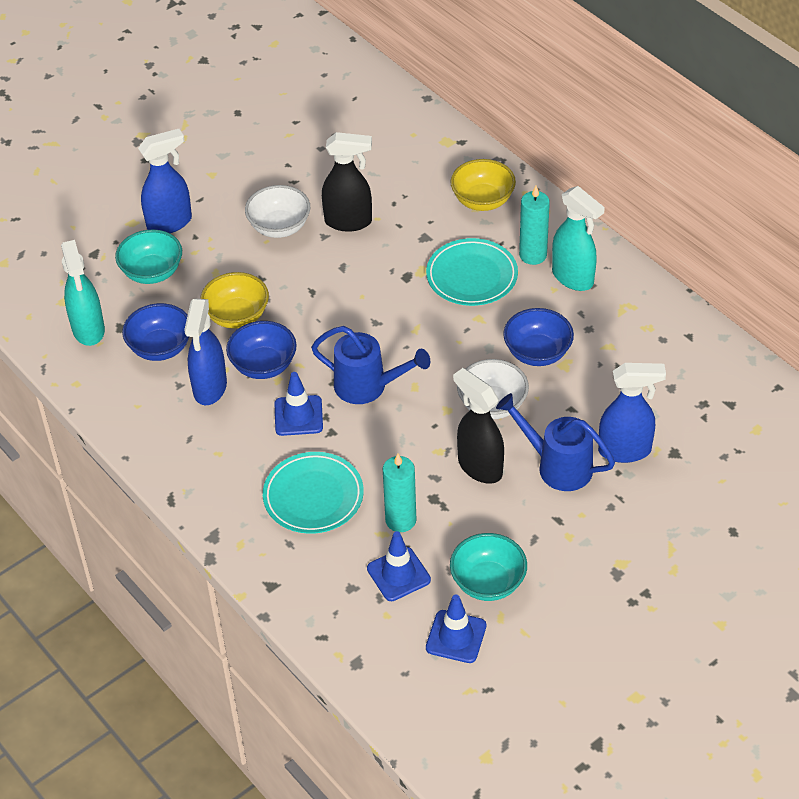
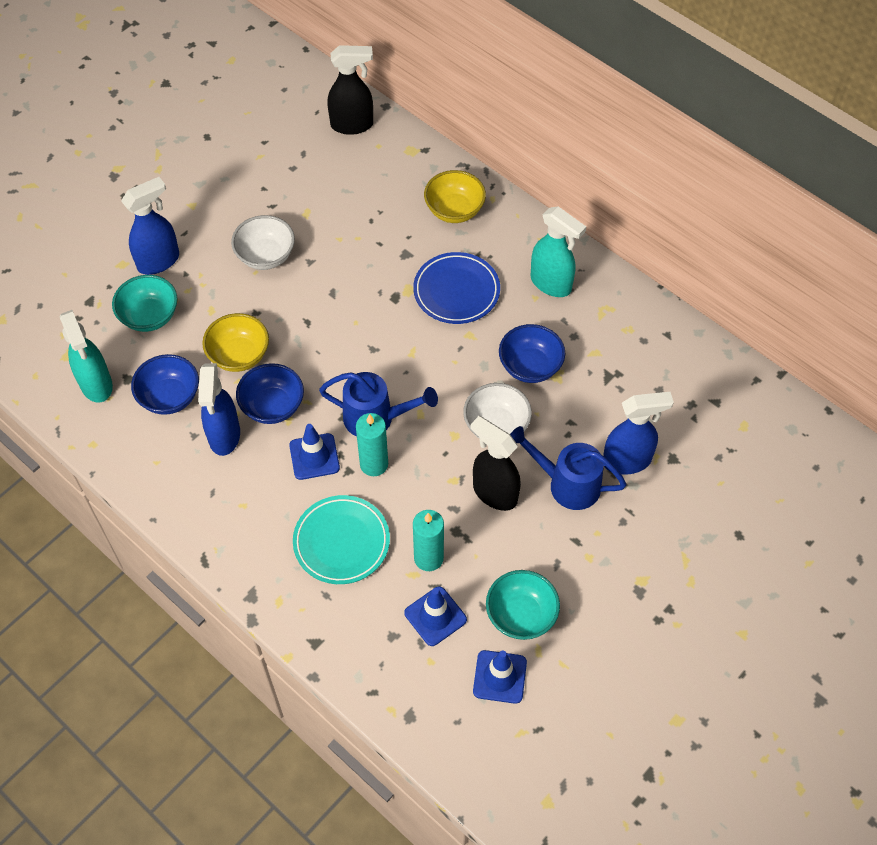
camera: 10 degrees left, 10 degrees up
(349, 222) = (331, 244): black spray bottle -> black spray bottle (352, 125)
(472, 276) = (456, 291): turquoise plate -> blue plate
(533, 255) = (510, 263): turquoise candle -> turquoise candle (374, 464)

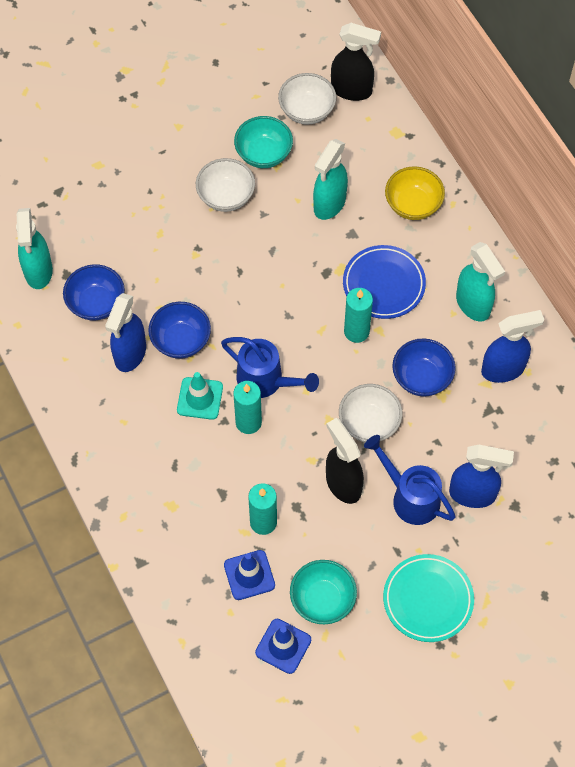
camera: 20 degrees right, 5 degrees up
(149, 316) = (105, 222): turquoise bowl -> turquoise bowl (263, 154)
(159, 261) = (131, 172): blue spray bottle -> blue spray bottle (503, 369)
(239, 355) = (169, 284): yellow bowl -> none
(314, 456) = (200, 398): blue traffic cone -> turquoise traffic cone
(315, 155) = (307, 110): none -> white bowl
(341, 542) = (194, 483): turquoise plate -> turquoise plate (428, 599)
(372, 233) = (329, 204): none -> turquoise spray bottle
(448, 343) = (356, 331): none -> turquoise candle

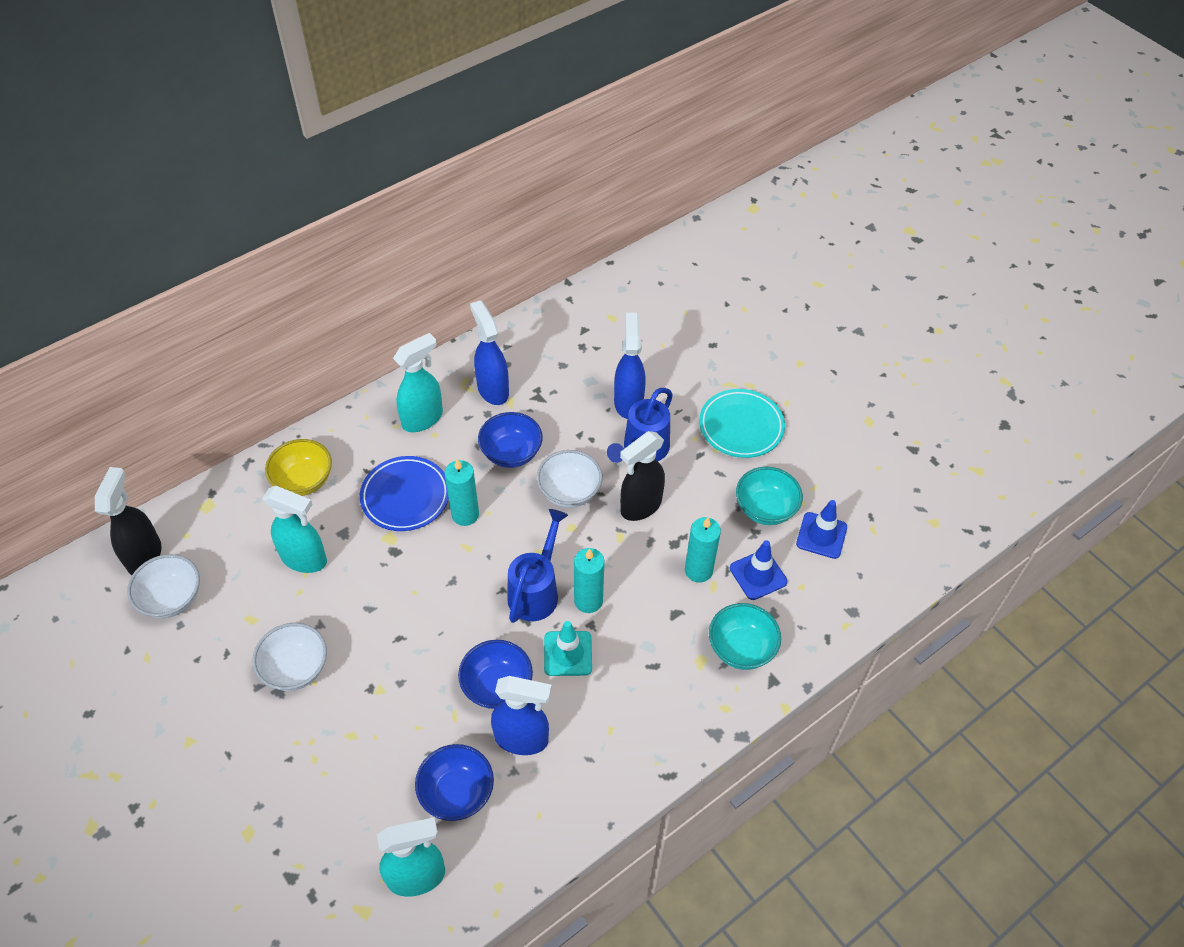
camera: 100 degrees left, 10 degrees down
(263, 154) = (234, 636): turquoise bowl -> turquoise bowl (741, 648)

